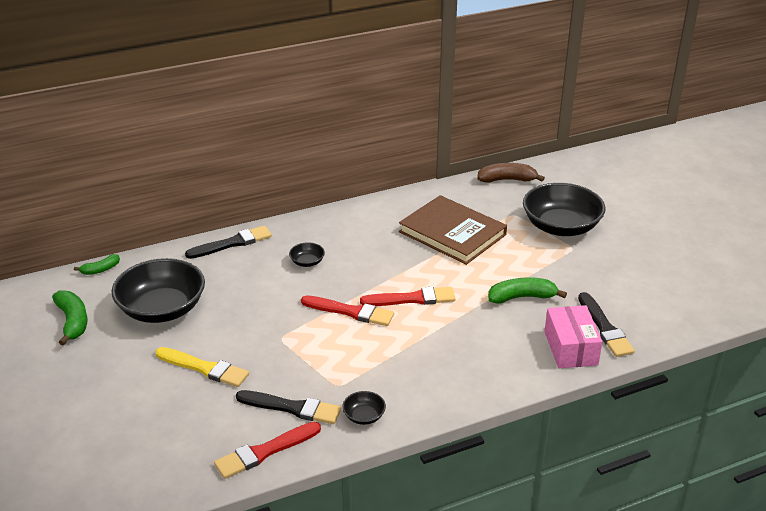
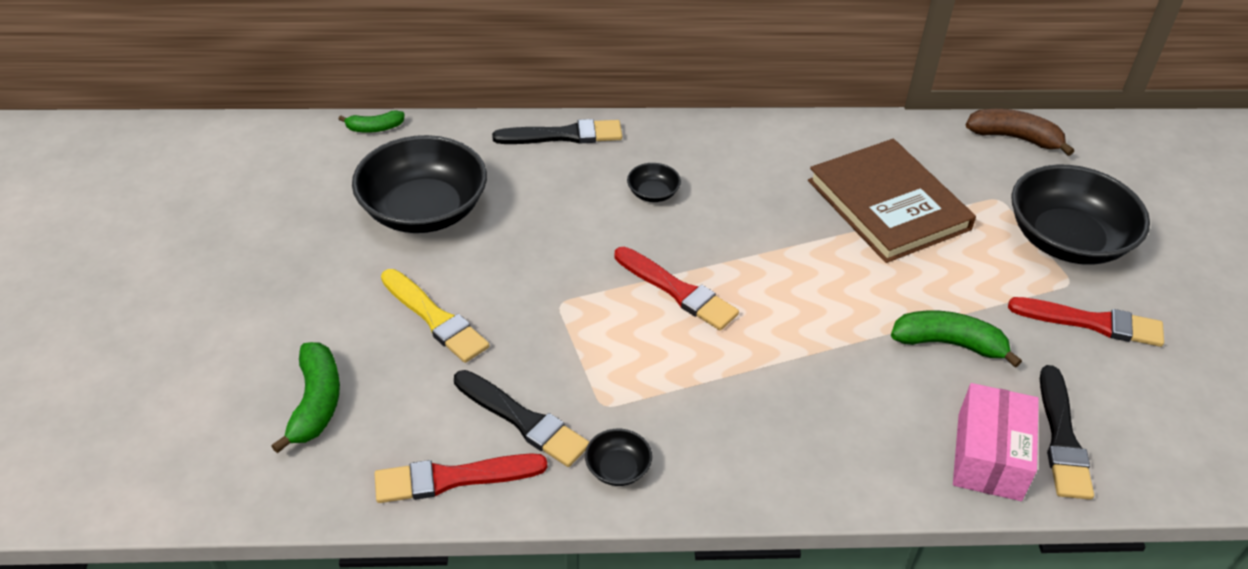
camera: 20 degrees right, 10 degrees up
(73, 322) = (303, 196): green banana -> green banana (316, 403)
(412, 299) = (777, 296): red brush -> red brush (1092, 323)

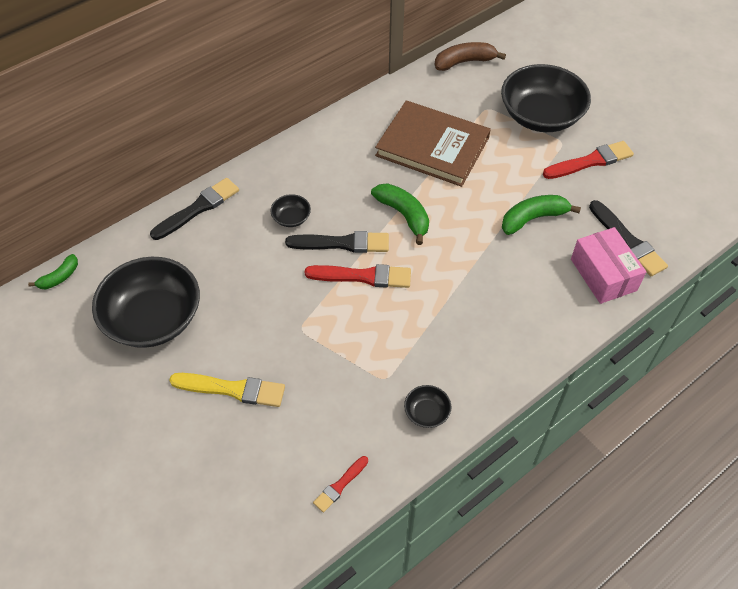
camera: 35 degrees left, 10 degrees up
(316, 403) = (209, 497): green banana -> green banana (404, 215)
(453, 478) = (340, 485): red brush -> red brush, size x0.57
(523, 420) = (348, 420): black brush -> black brush (342, 243)

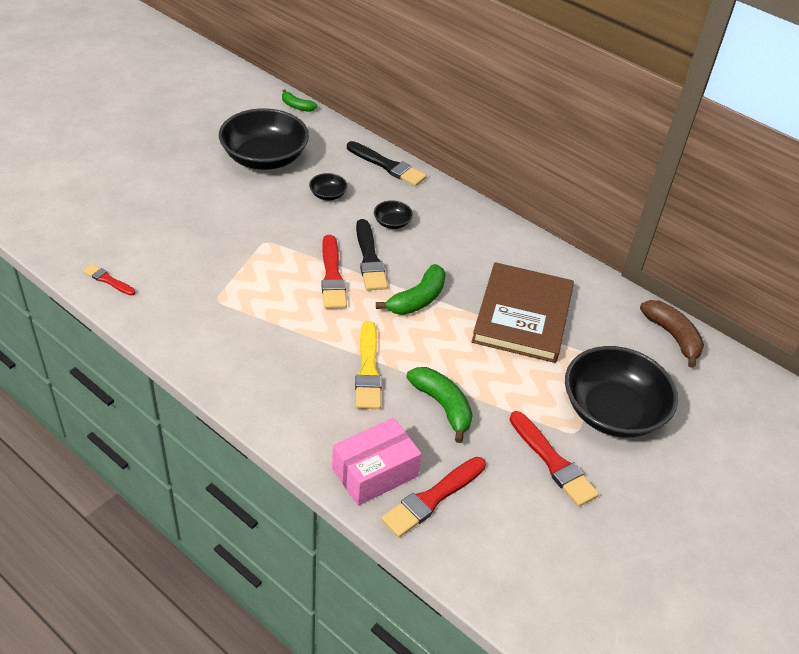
camera: 75 degrees right, 10 degrees down
(232, 389) = (199, 209): yellow brush -> yellow brush (368, 370)
(426, 412) = (182, 330): black bowl -> black bowl (328, 195)
(628, 241) = (432, 498): black brush -> red brush

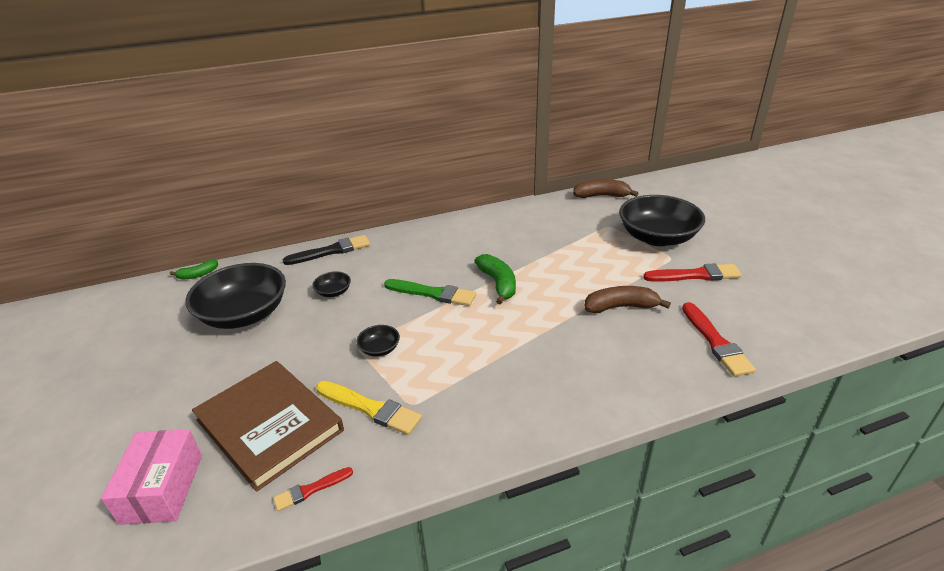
camera: 55 degrees left, 10 degrees down
(332, 276) = (437, 320): red brush -> none
(368, 370) = (562, 333): yellow brush -> yellow brush (370, 408)
(369, 259) = (433, 293): black brush -> green brush
(375, 472) = (679, 365): pink box -> pink box (162, 488)
(392, 223) = (400, 269): black bowl -> black bowl (379, 349)
(442, 406) = (620, 307): green banana -> brown banana
(523, 316) = (548, 243): brown book -> brown book (270, 425)

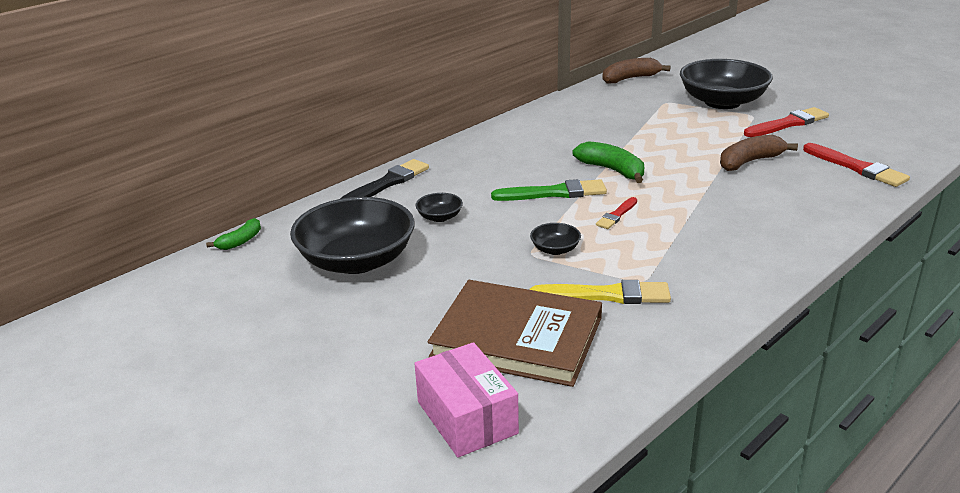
camera: 25 degrees left, 5 degrees down
(310, 490) = (626, 368): red brush -> red brush (616, 215)

